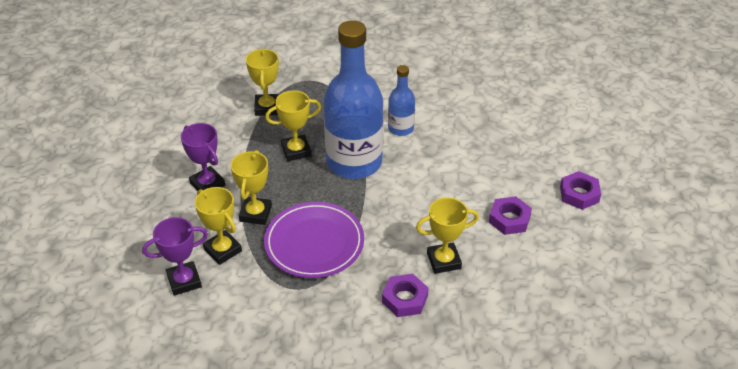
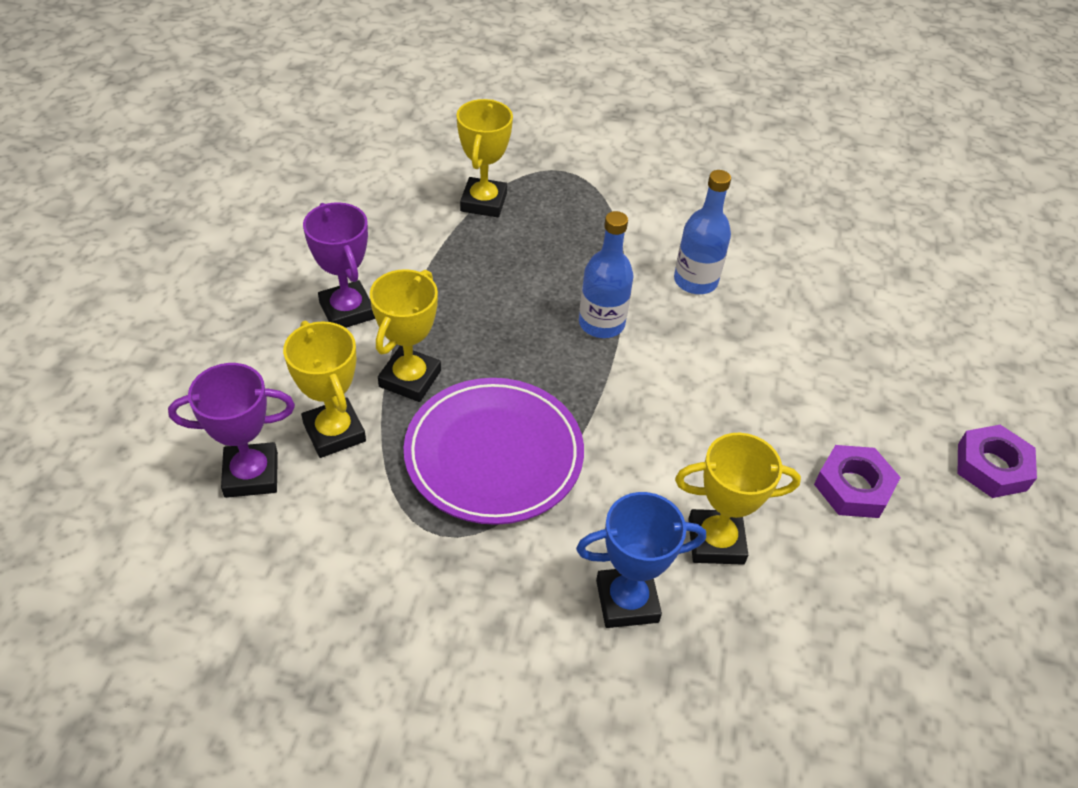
camera: 10 degrees right, 5 degrees up
(296, 151) = (510, 283): yellow trophy -> none
(354, 162) = (601, 323): blue bottle -> blue bottle, size x0.48
(405, 299) = (627, 601): purple nut -> blue trophy

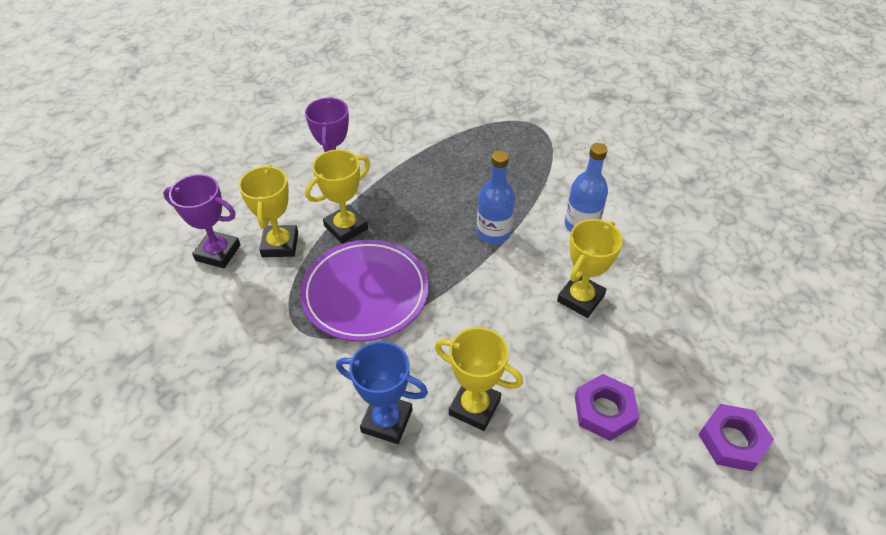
camera: 30 degrees right, 0 degrees up
(483, 202) = (467, 131): yellow trophy -> yellow trophy (580, 298)

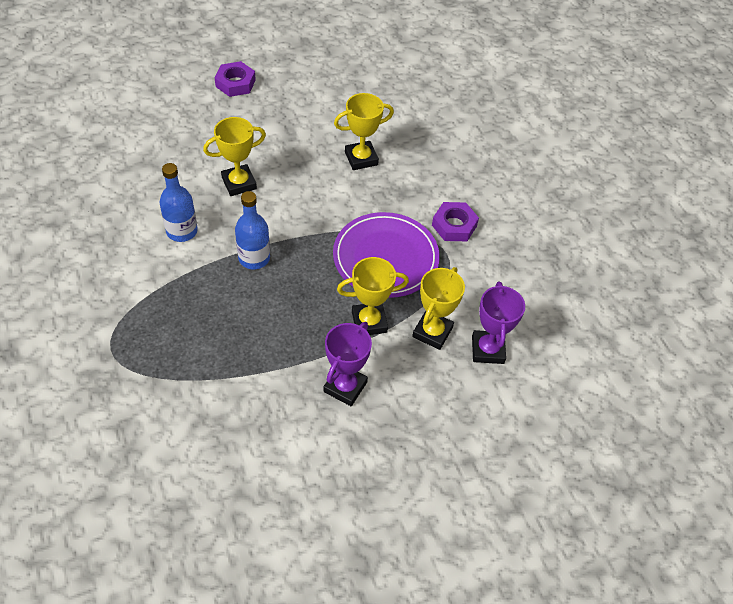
camera: 155 degrees left, 5 degrees up
(218, 253) = (487, 350): purple trophy -> purple trophy turned 45 degrees clockwise
(387, 421) = (418, 175): blue trophy -> none
(474, 407) = (361, 158): yellow trophy -> yellow trophy turned 75 degrees counterclockwise
(604, 411) = (288, 124): purple nut -> purple nut (454, 225)

